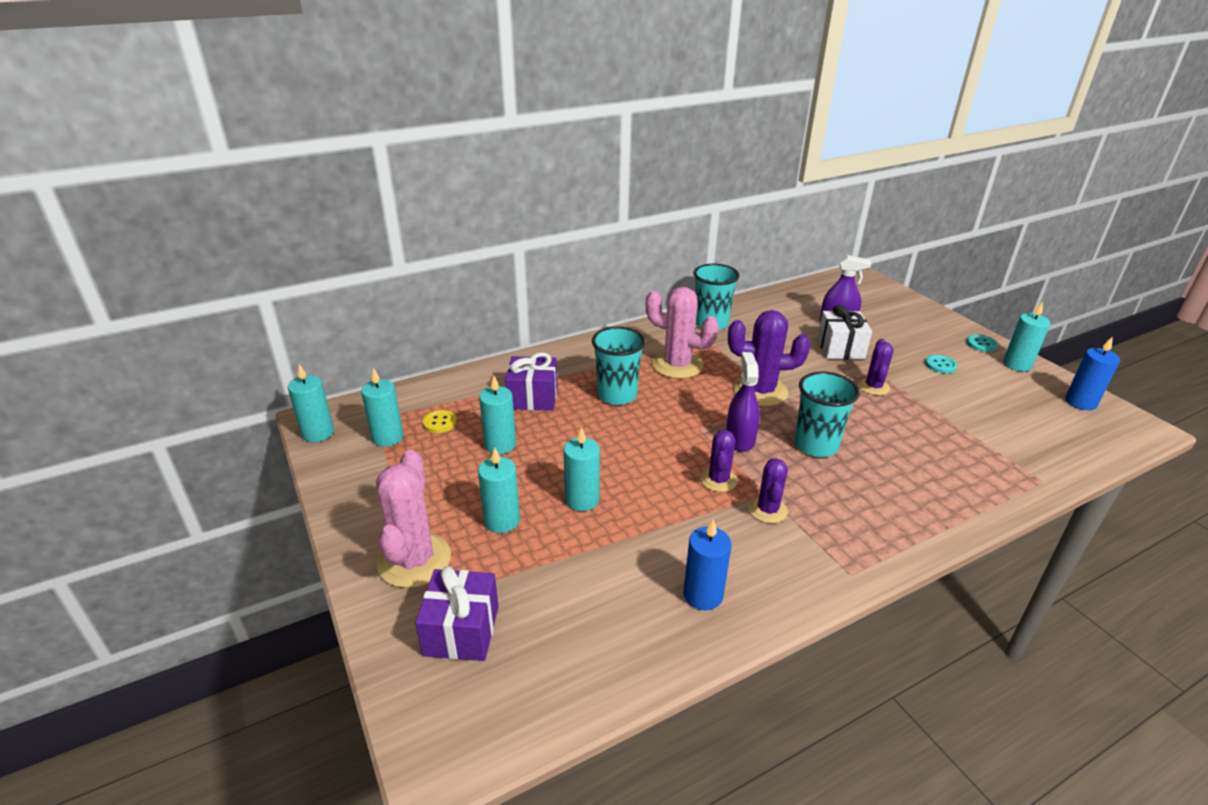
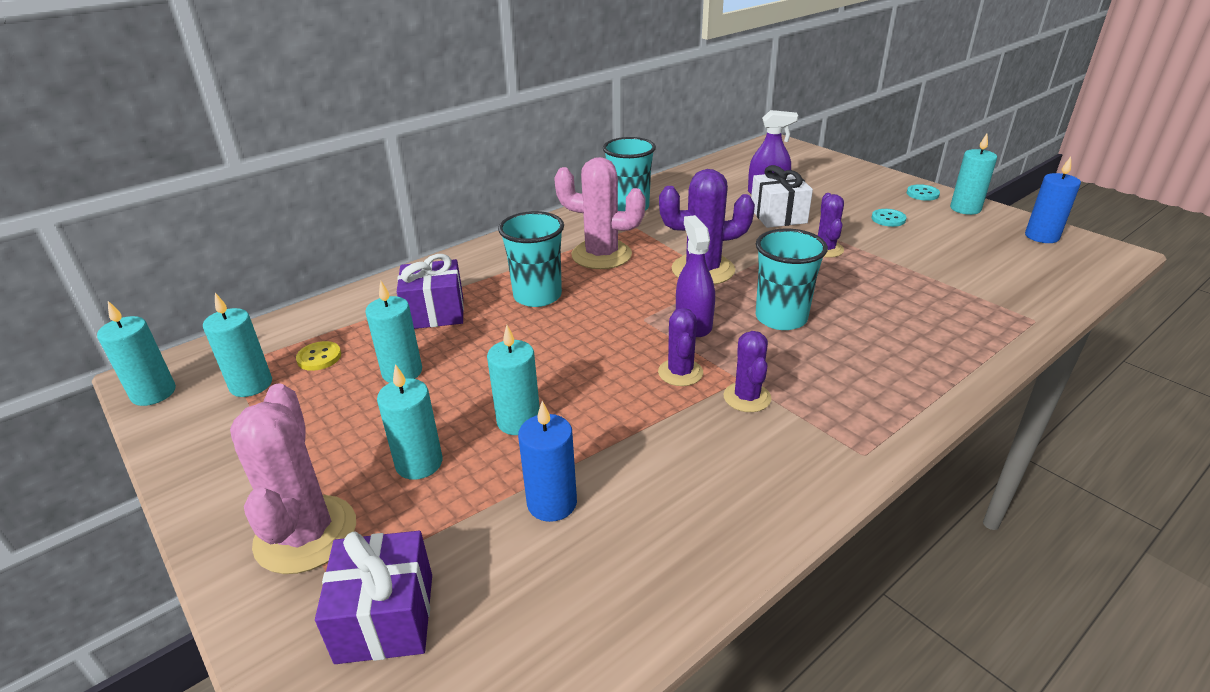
camera: 10 degrees left, 0 degrees up
(703, 595) = (696, 511): blue candle -> blue candle (552, 503)

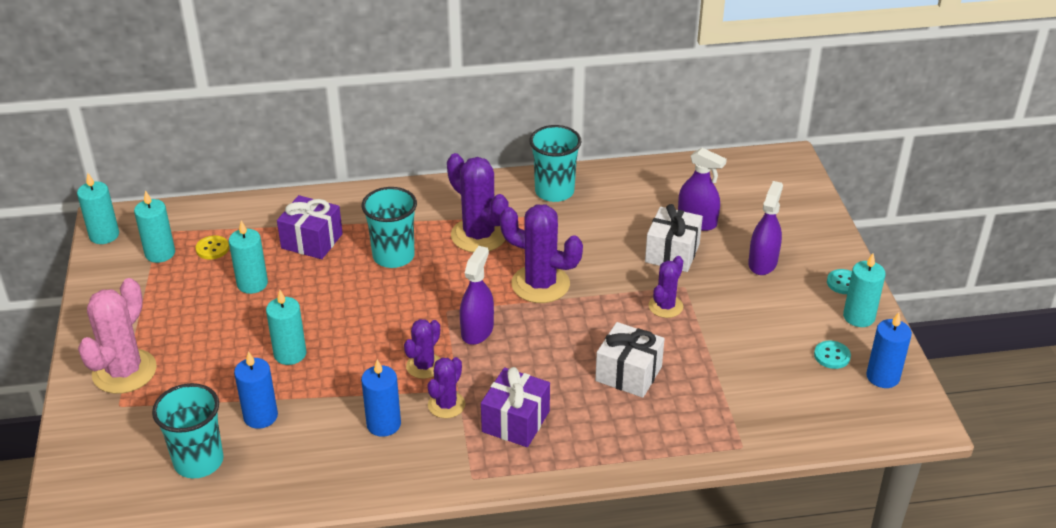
camera: 30 degrees right, 5 degrees up
(385, 617) = (130, 436): purple gift -> purple gift (516, 421)
(419, 463) = (211, 356): turquoise candle -> none
(601, 255) = (478, 235): pink cactus -> purple cactus
(706, 445) = (383, 424): none -> blue candle
(781, 318) = (546, 355): turquoise cup -> turquoise cup (198, 461)
(851, 200) = (762, 263): none -> purple spray bottle
(869, 305) = (628, 374): none -> white gift
(888, 219) = (767, 298): turquoise button -> turquoise button (832, 356)

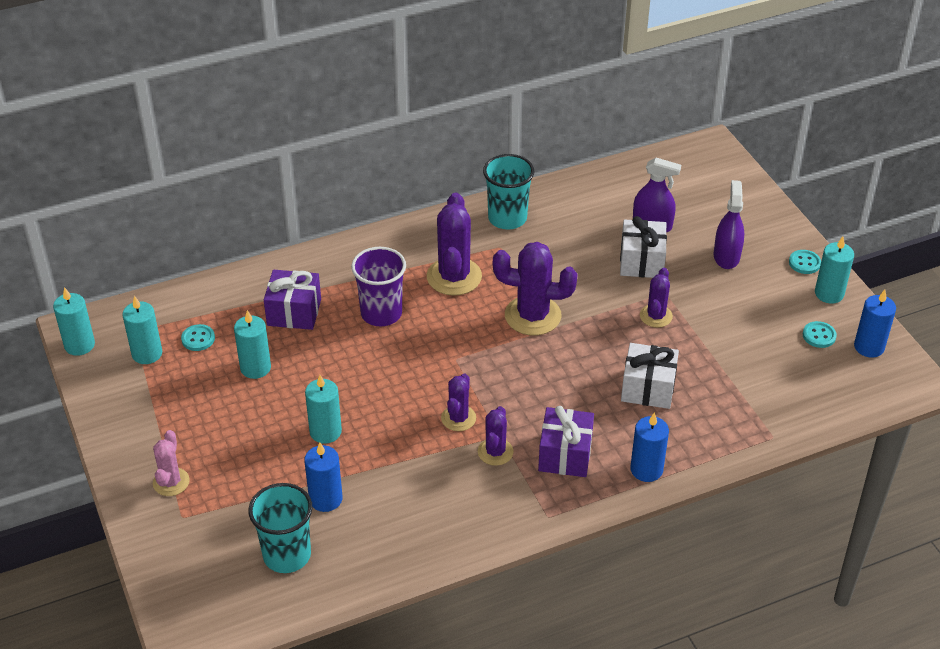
camera: 15 degrees left, 5 degrees up
(124, 371) = (171, 482): pink cactus -> pink cactus, size x0.58
(212, 249) = (198, 339): yellow button -> turquoise button
(383, 424) = (445, 482): blue candle -> blue candle (646, 469)
(393, 256) = (381, 313): turquoise cup -> purple cup
(477, 331) = (493, 373): purple spray bottle -> none
(478, 235) = (454, 277): purple cactus -> purple cactus turned 60 degrees clockwise

